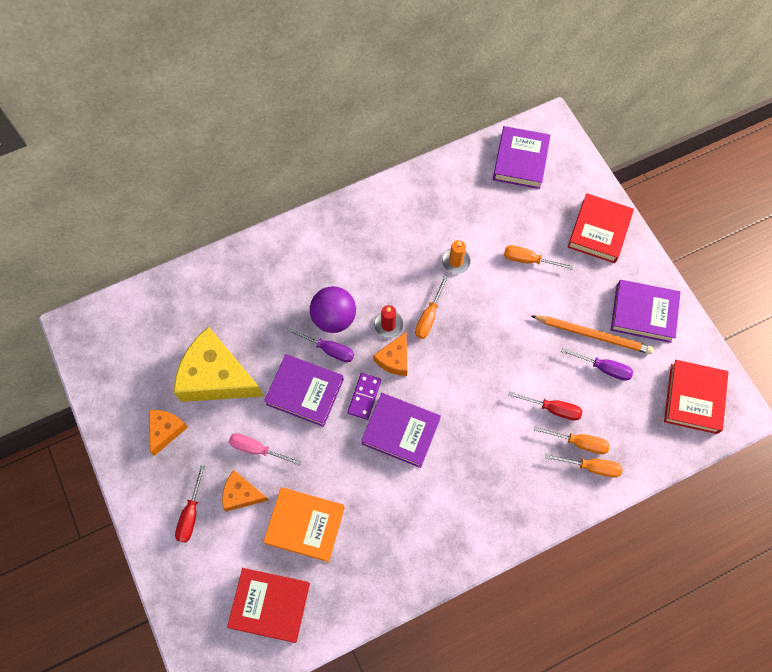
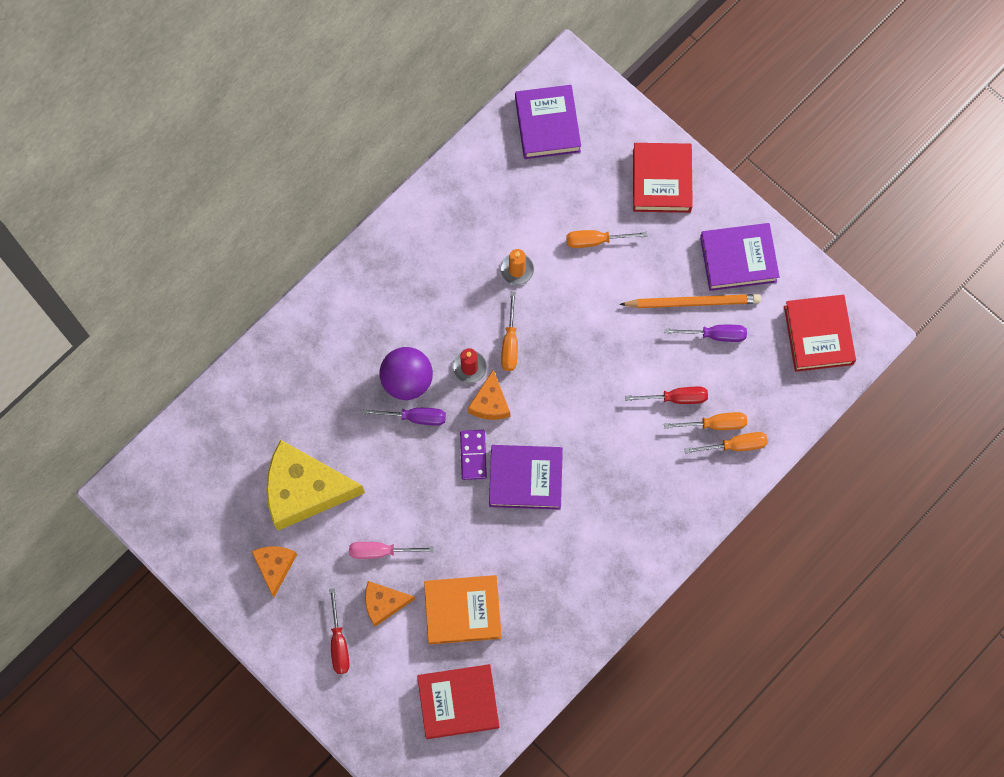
camera: 20 degrees left, 5 degrees up
(305, 392) = (407, 473): purple book -> none

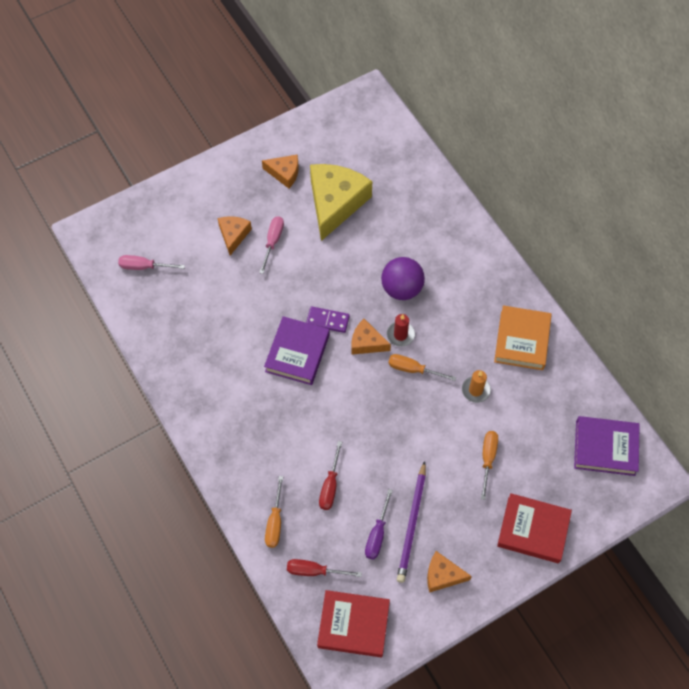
camera: 105 degrees right, 10 degrees down
(339, 643) = (215, 201): red screwdriver -> red screwdriver (314, 571)
(415, 417) = (370, 287): purple screwdriver -> none
(458, 702) = (144, 267): red book -> pink screwdriver
(463, 611) = (209, 285): orange book -> orange book (522, 340)
(692, 302) = (412, 523): orange pencil -> purple pencil
(715, 424) = (298, 511): orange screwdriver -> none
(738, 259) = (442, 575): purple book -> orange cheese

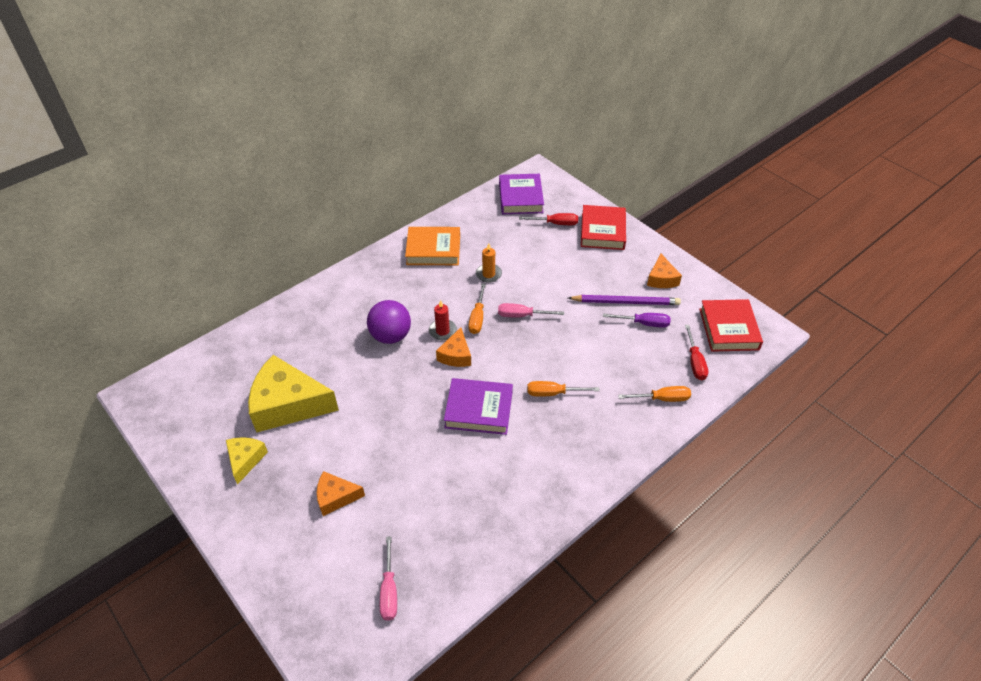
camera: 100 degrees left, 15 degrees down
(273, 241) = (342, 455): pink screwdriver -> pink screwdriver (522, 315)
(284, 173) = (245, 460): orange cheese -> yellow cheese
(327, 320) = (436, 390): purple domino -> none
(330, 486) = (611, 362): red screwdriver -> red screwdriver (555, 223)
(487, 459) = (551, 261): orange screwdriver -> orange screwdriver (553, 393)

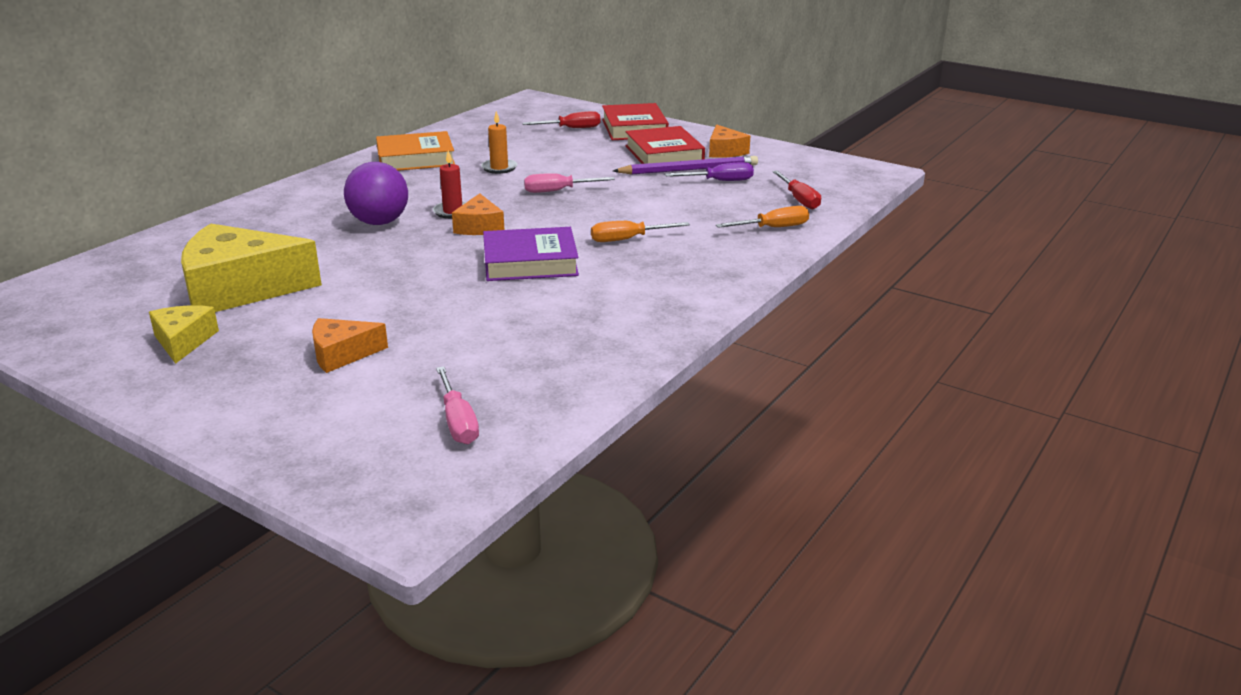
camera: 15 degrees left, 20 degrees down
(477, 318) = (498, 198): orange screwdriver -> none
(521, 198) = (518, 116): purple book -> none
(728, 329) = (826, 175): red book -> red book (664, 154)

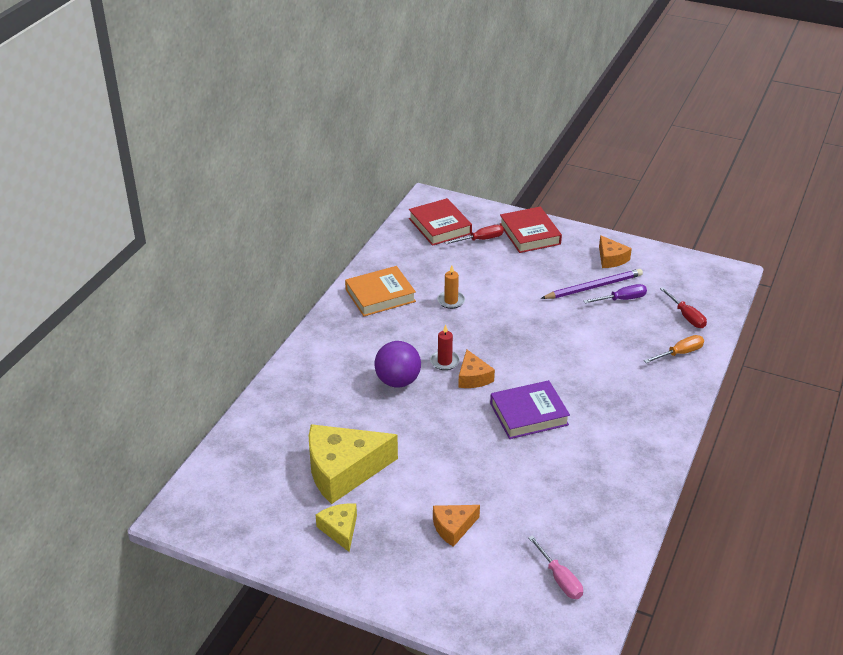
camera: 10 degrees left, 10 degrees up
(558, 191) = (509, 326): pink screwdriver -> none
(627, 239) = (584, 379): orange screwdriver -> none
(664, 154) = (567, 268): red book -> red book (440, 226)

